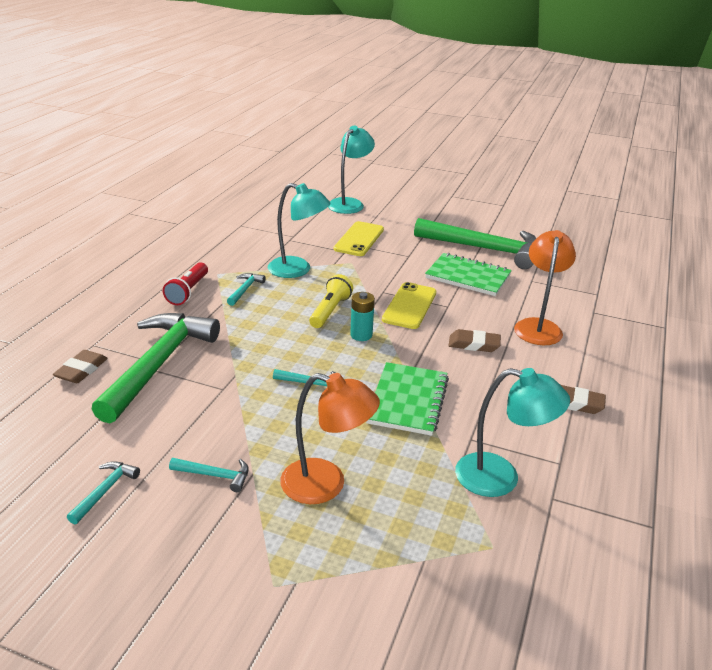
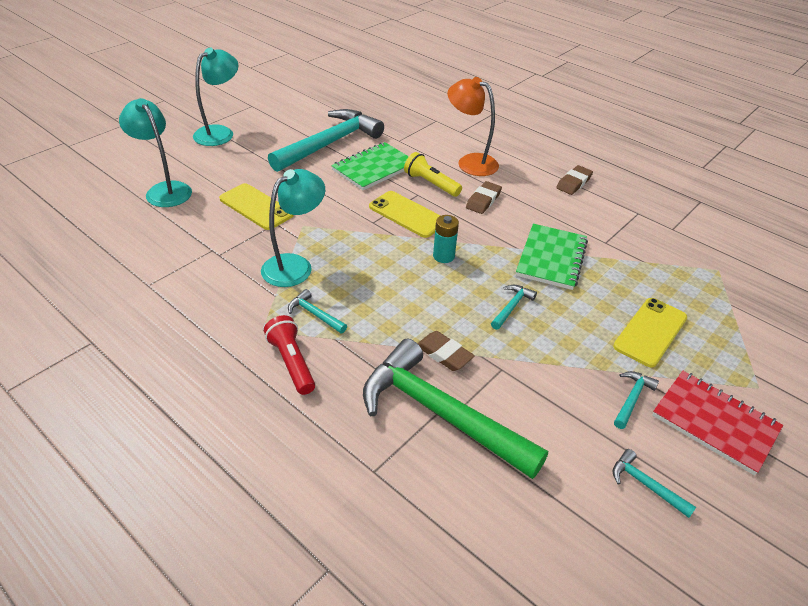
camera: 70 degrees left, 10 degrees up
(81, 370) = (427, 488): brown eraser -> brown eraser (444, 354)
(188, 291) = (291, 362): red flashlight -> red flashlight turned 150 degrees counterclockwise
(201, 542) = (714, 423): none -> red notebook
(326, 485) = (650, 332): orange lamp -> yellow phone
(330, 311) = (391, 264): yellow flashlight -> yellow flashlight (431, 184)
(408, 400) = (551, 258): green notebook -> green notebook turned 75 degrees clockwise
(484, 249) = (330, 143): green hammer -> turquoise hammer
(500, 478) = (651, 243): turquoise lamp -> turquoise lamp (220, 132)

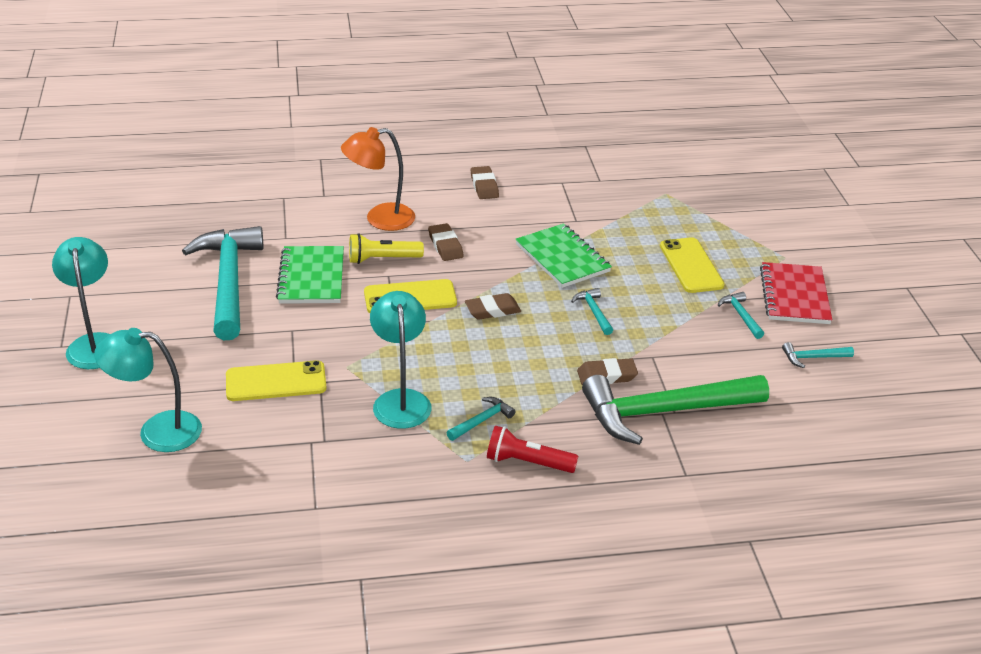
camera: 50 degrees left, 5 degrees down
(314, 314) = (482, 420): turquoise hammer -> turquoise hammer turned 150 degrees clockwise
(443, 256) = (492, 310): turquoise battery -> brown eraser
(714, 423) = (794, 296): red notebook -> red notebook turned 75 degrees counterclockwise

